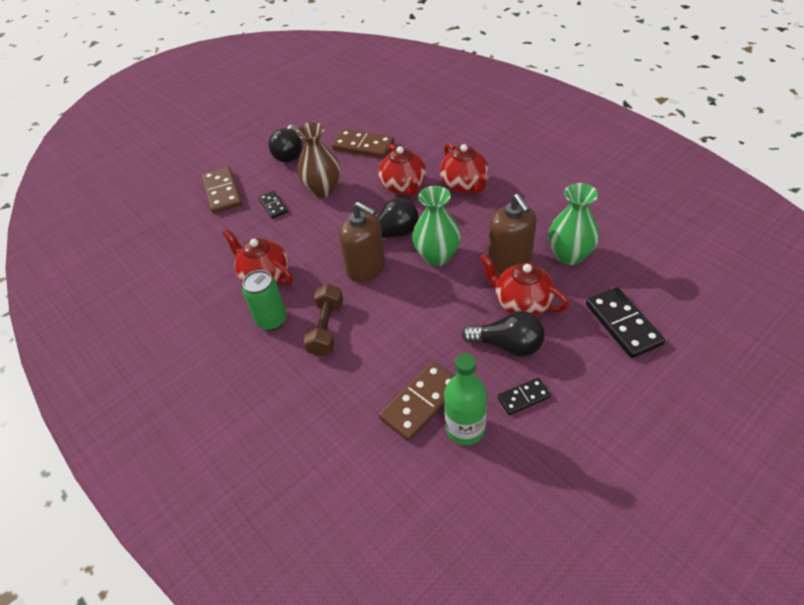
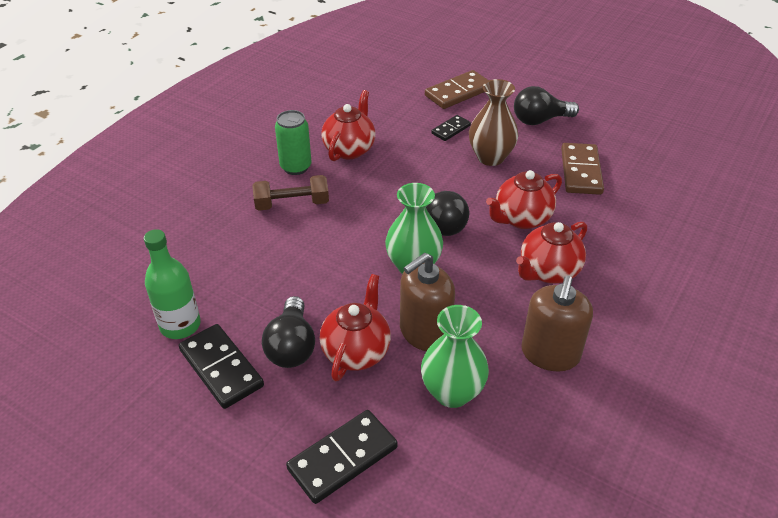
camera: 70 degrees right, 5 degrees down
(366, 268) = (380, 214): brown soap dispenser -> brown soap dispenser (550, 354)
(421, 402) = (209, 287): brown domino -> none
(523, 397) = (221, 368): black domino -> black domino, size x1.74

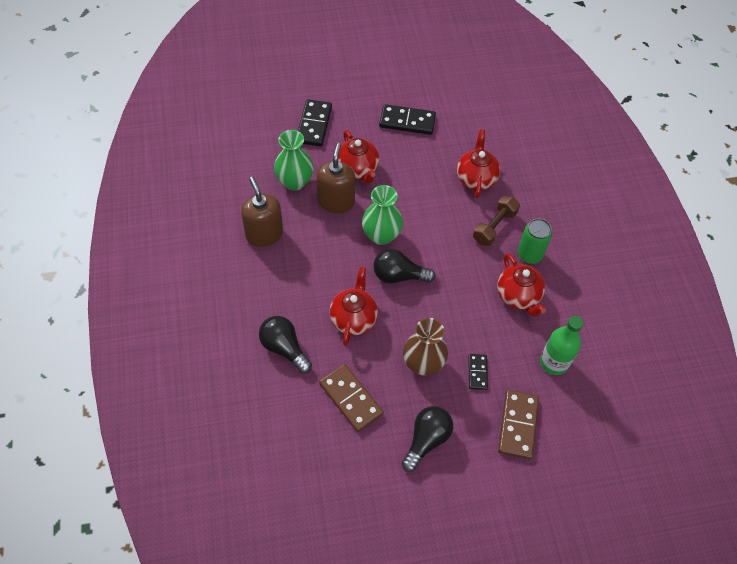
camera: 135 degrees right, 15 degrees up
(180, 325) = (451, 125): green bottle -> green bottle (554, 362)
(291, 346) = (390, 151): black light bulb -> black light bulb (284, 348)
(548, 272) = (305, 287): red teapot -> red teapot (476, 178)

